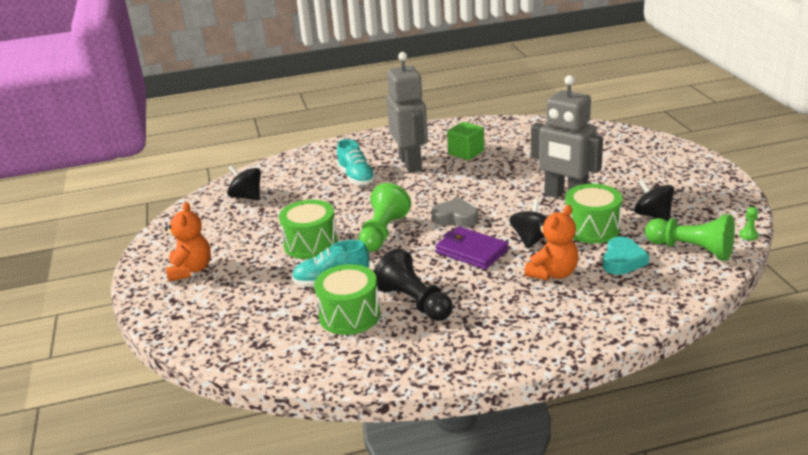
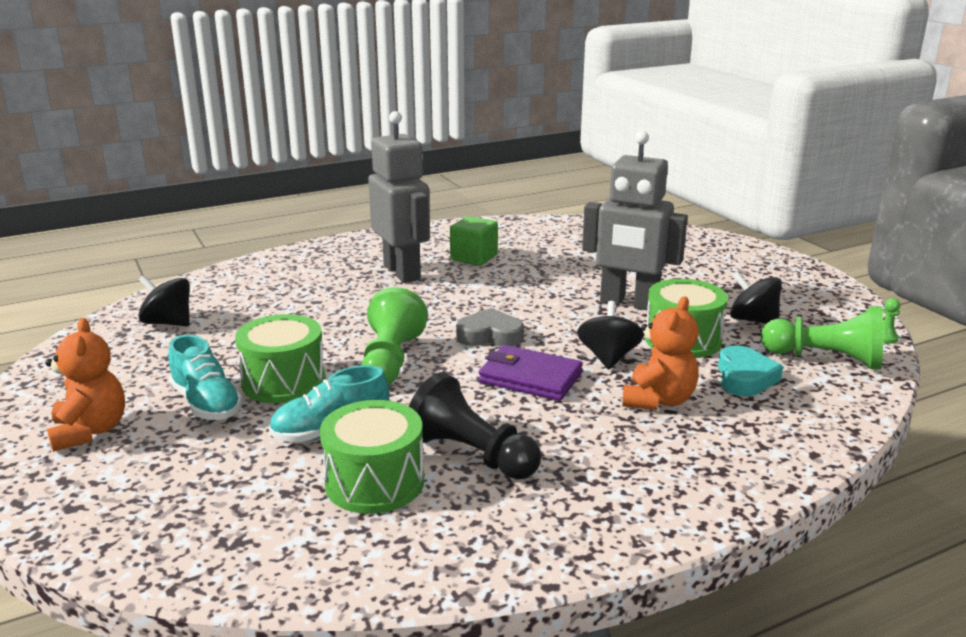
camera: 15 degrees left, 5 degrees down
(356, 177) = (329, 292): turquoise shoe -> turquoise shoe (206, 403)

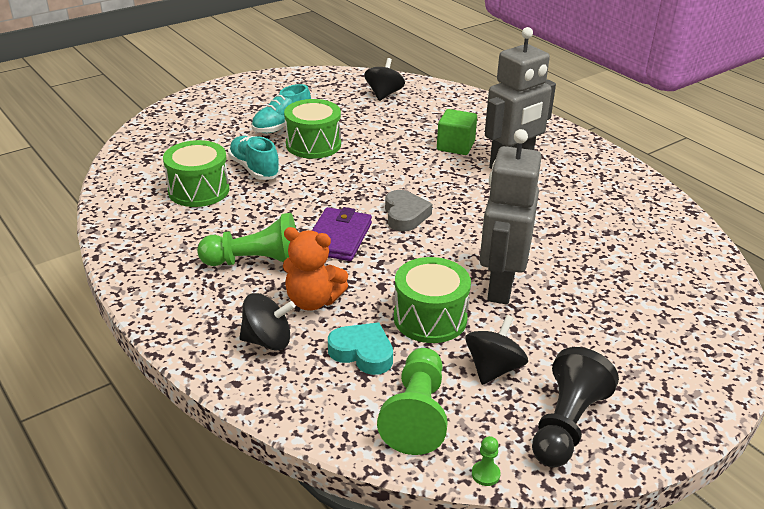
camera: 80 degrees right, 10 degrees up
(90, 431) = (248, 101): orange teddy bear -> none
(391, 360) = (352, 178): green pawn -> green pawn (256, 262)
(471, 454) = (229, 220): black pawn -> black pawn (566, 425)
(474, 257) = (565, 195): green cube -> green cube (455, 146)
(608, 357) = (382, 275): black spinning top -> black spinning top (268, 341)
(744, 378) = (362, 353): turquoise heart -> turquoise heart turned 150 degrees counterclockwise

